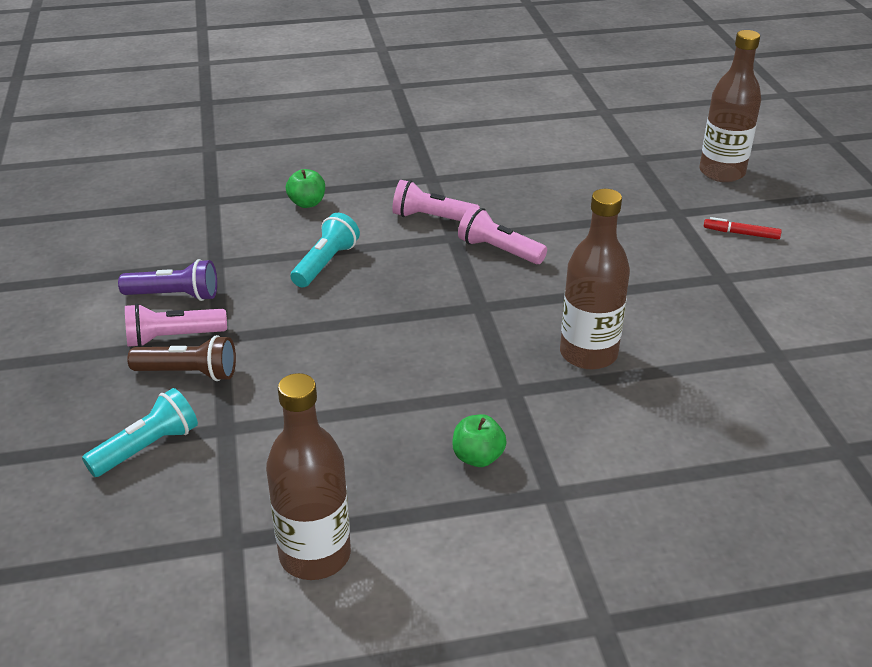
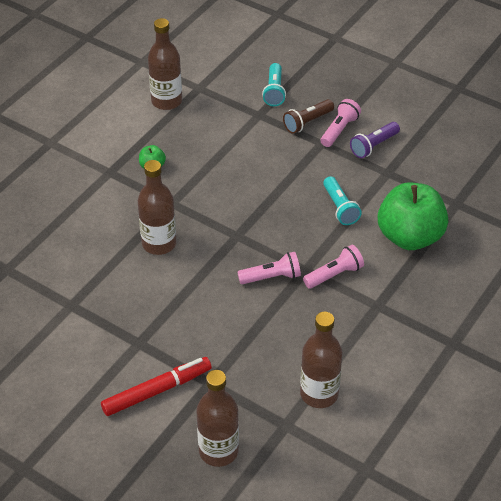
camera: 135 degrees right, 10 degrees up
(307, 203) = (410, 237): green apple -> green apple, size x2.43
(579, 159) = (319, 394): none -> brown bottle
(741, 233) = (157, 391): red marker -> red marker, size x2.03

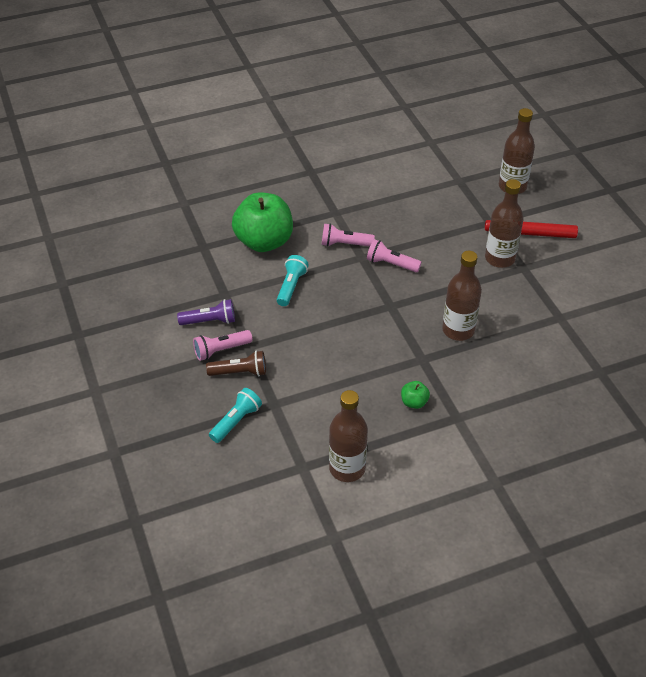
camera: 145 degrees left, 0 degrees up
(319, 394) = (423, 185): brown bottle -> brown bottle (500, 258)

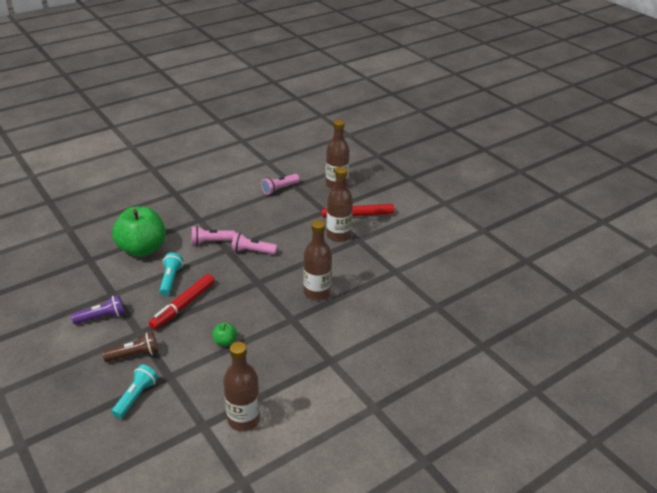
camera: 15 degrees left, 10 degrees down
(221, 350) = (115, 339): pink flashlight -> pink flashlight (279, 189)
(301, 321) = (183, 305): none -> red marker
(414, 402) = (292, 354): green apple -> green apple (225, 341)

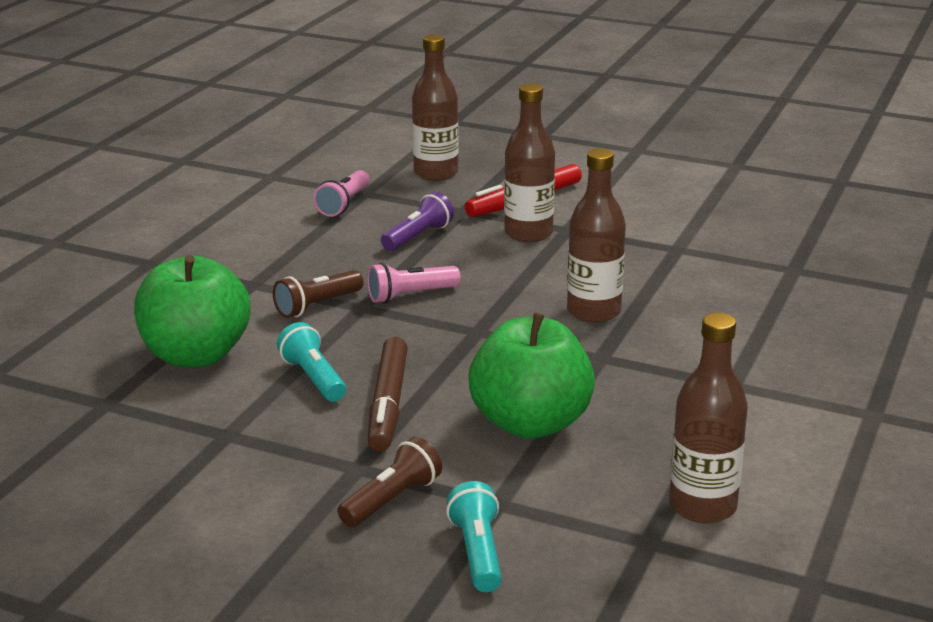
camera: 30 degrees left, 10 degrees down
(102, 317) = (251, 473): purple flashlight -> purple flashlight (418, 237)
(183, 305) = (388, 404): red marker -> brown marker
(211, 242) = (317, 306): pink flashlight -> brown flashlight
(225, 341) = (530, 423): green apple -> green apple, size x2.43

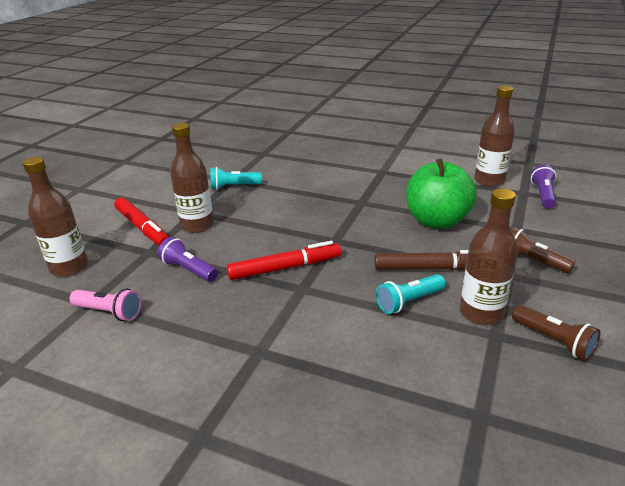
camera: 90 degrees left, 5 degrees up
(196, 355) = (387, 369): green apple -> none
(317, 306) = (300, 310): brown flashlight -> brown flashlight (553, 340)
(410, 295) = (285, 268): pink flashlight -> red marker
(477, 553) = (562, 233): turquoise flashlight -> turquoise flashlight (234, 186)
(593, 312) = (309, 204): brown bottle -> brown bottle (481, 313)
(637, 565) = (543, 195): none -> purple flashlight

